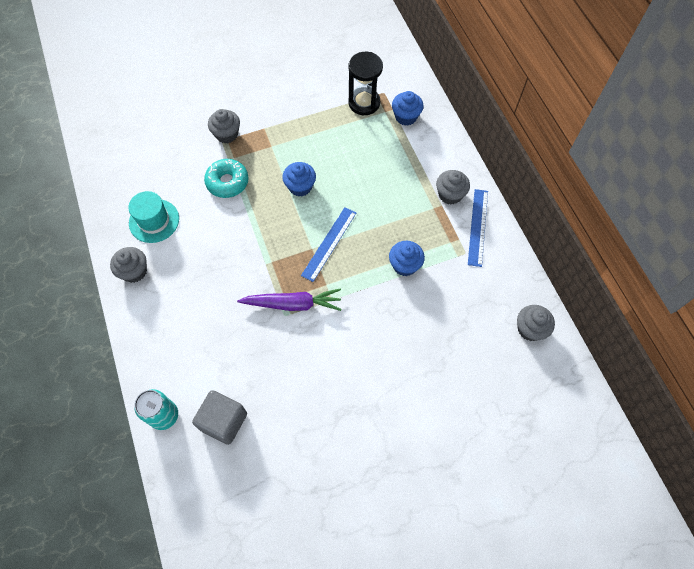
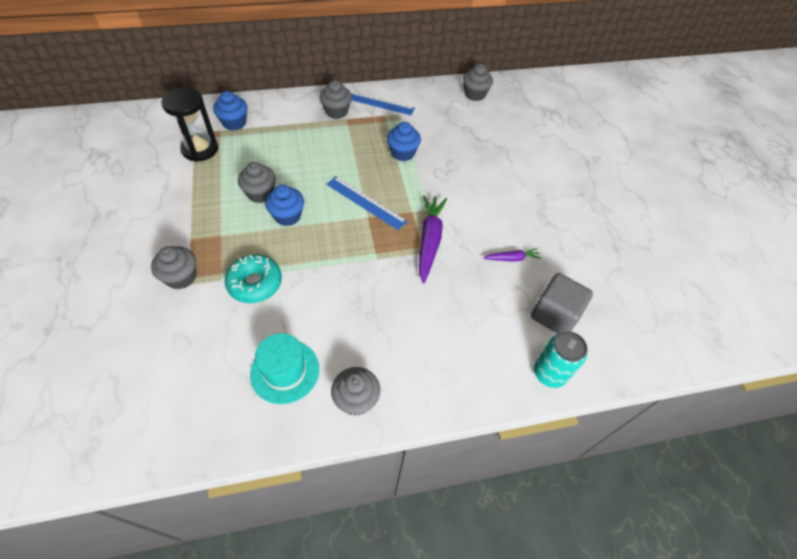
camera: 85 degrees left, 10 degrees down
(284, 380) = (512, 258): none -> purple carrot
(321, 160) = (260, 193): none -> grey cupcake

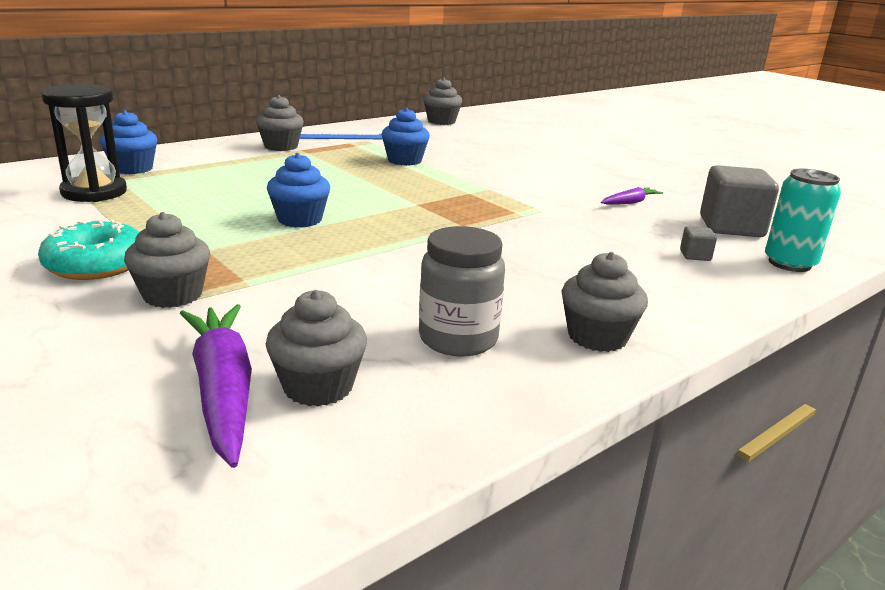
camera: 25 degrees left, 30 degrees down
(255, 283) = (313, 277): turquoise donut -> turquoise donut (96, 265)
(260, 193) = (236, 210): grey cupcake -> grey cupcake (318, 387)
(285, 371) = (458, 339): turquoise hat -> grey jar
(365, 202) = (400, 195): blue ruler -> none
(429, 240) = (519, 207): purple carrot -> purple carrot (223, 390)
(493, 340) = (695, 256): none -> grey cube

